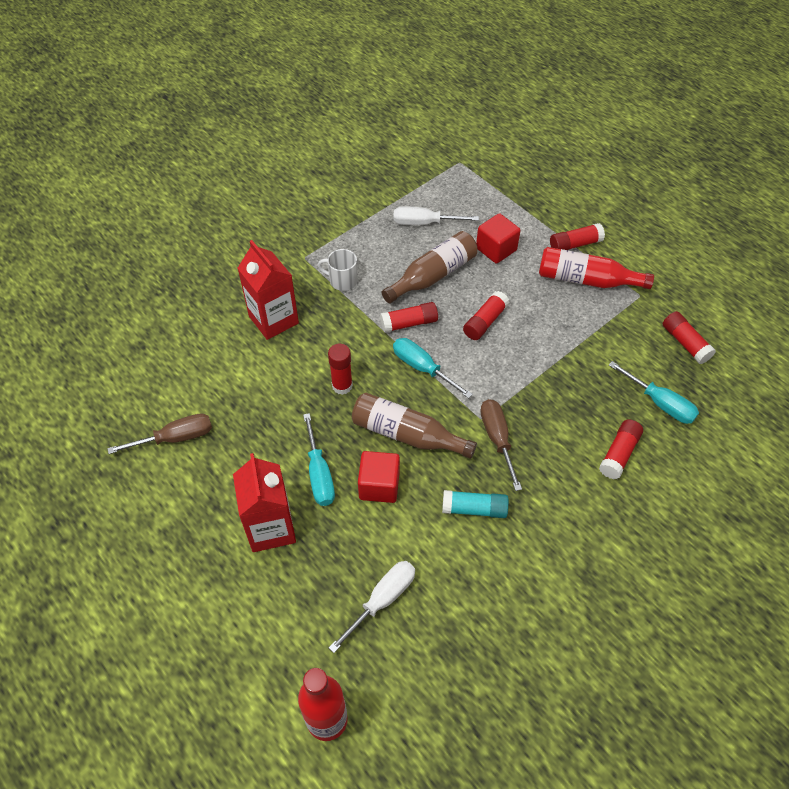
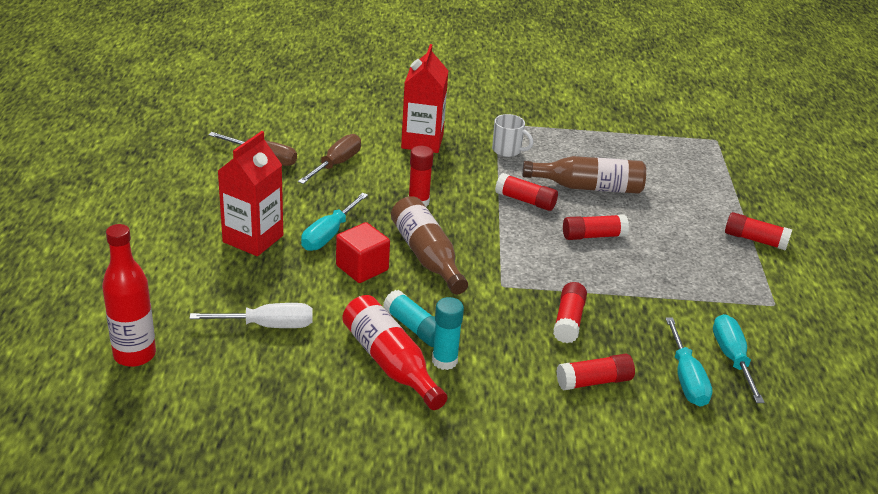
camera: 40 degrees right, 20 degrees down
(342, 281) = (507, 150): white mug -> white mug turned 150 degrees clockwise
(423, 368) = (497, 230): turquoise screwdriver -> turquoise screwdriver (732, 358)
(425, 223) = (628, 156): white screwdriver -> none
(496, 249) = (670, 203): red cube -> none
(497, 439) = (496, 304): brown screwdriver -> brown screwdriver (336, 164)
(523, 520) = (444, 361): none -> turquoise glue stick
(586, 280) = (732, 266): red bottle -> red bottle (390, 363)
(685, 343) = (776, 359): red glue stick -> red glue stick (568, 321)

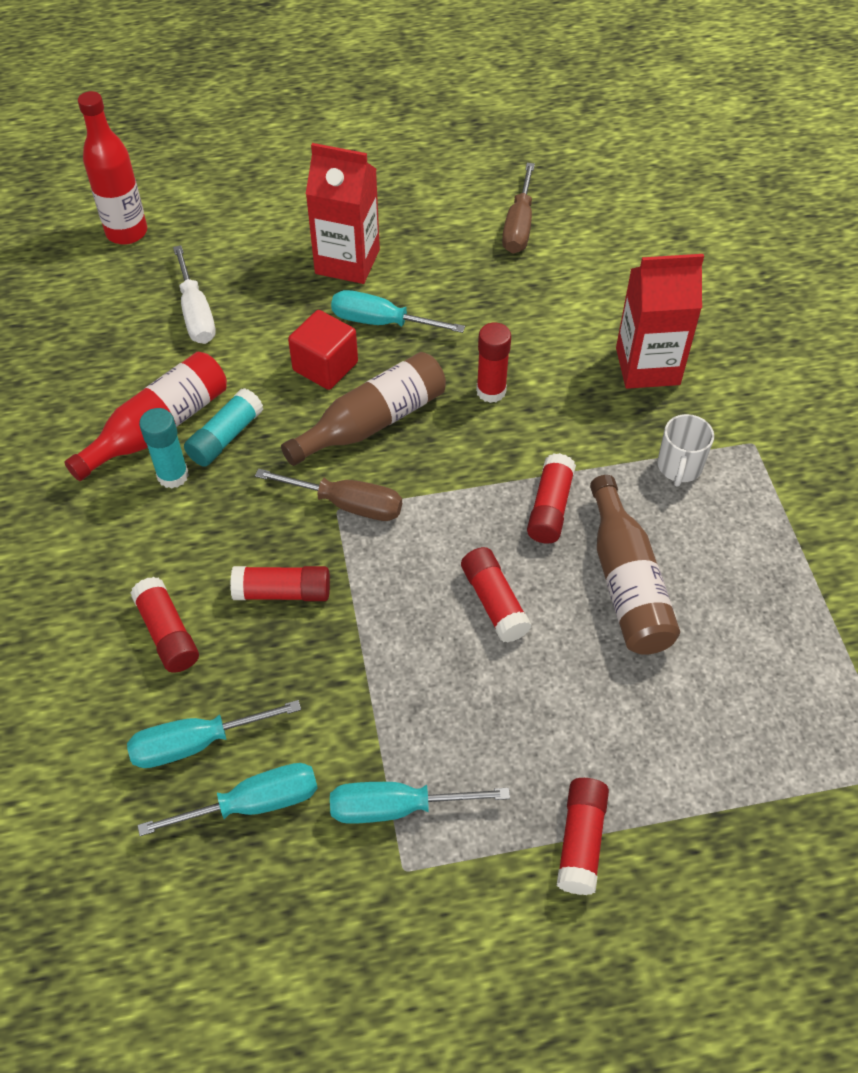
camera: 80 degrees right, 20 degrees up
(336, 164) = (540, 293): brown screwdriver -> brown screwdriver (346, 504)
(734, 300) = (397, 807): none -> turquoise screwdriver

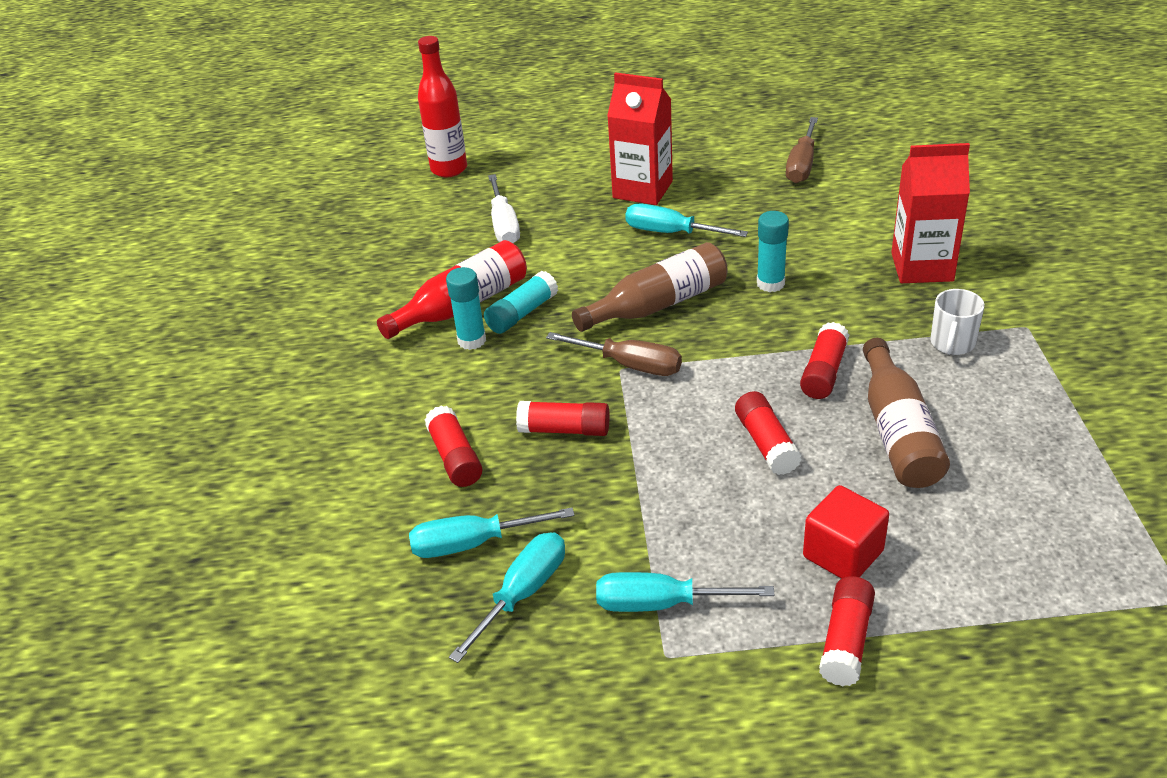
camera: 10 degrees right, 15 degrees down
(252, 804) = (522, 594): turquoise screwdriver -> turquoise screwdriver turned 45 degrees counterclockwise
(325, 366) = (617, 264): red cube -> red cube (843, 554)
(491, 391) = (770, 283): red glue stick -> turquoise glue stick

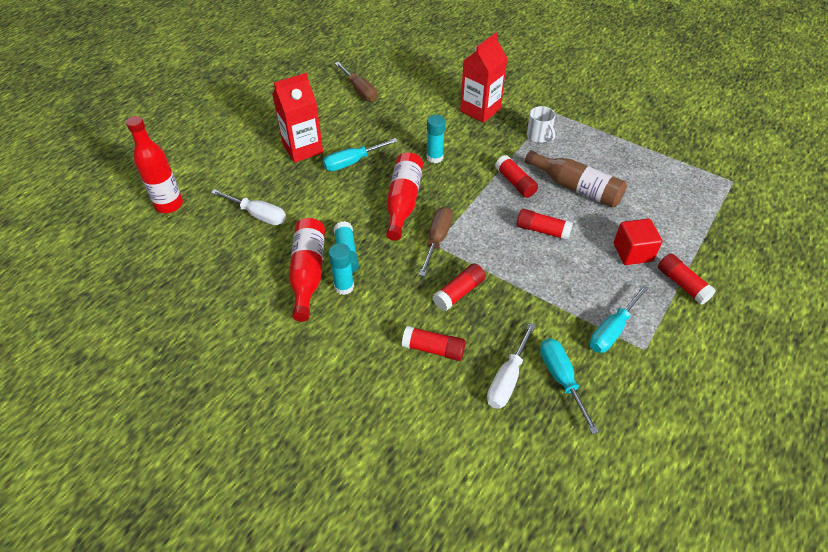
camera: 55 degrees left, 10 degrees up
(474, 543) = (507, 378): turquoise screwdriver -> white screwdriver
(629, 365) = (437, 240): brown screwdriver -> brown screwdriver turned 45 degrees counterclockwise
(658, 305) = (403, 202): brown bottle -> red bottle

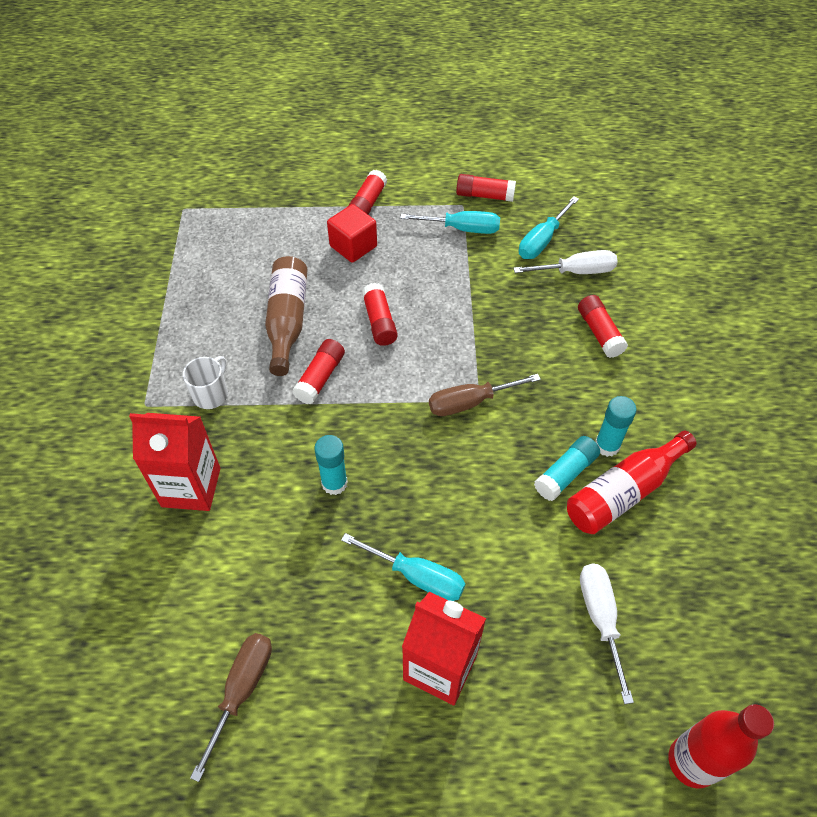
camera: 125 degrees left, 5 degrees up
(403, 202) = (441, 469): red bottle -> none
(459, 292) = (521, 347): red glue stick -> red glue stick (484, 195)

